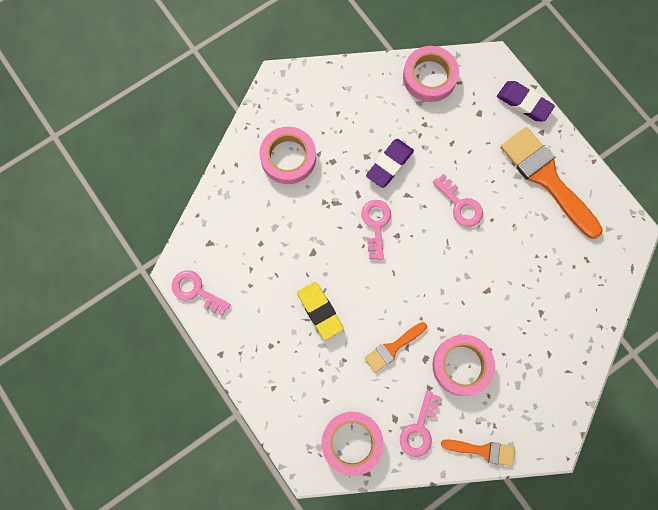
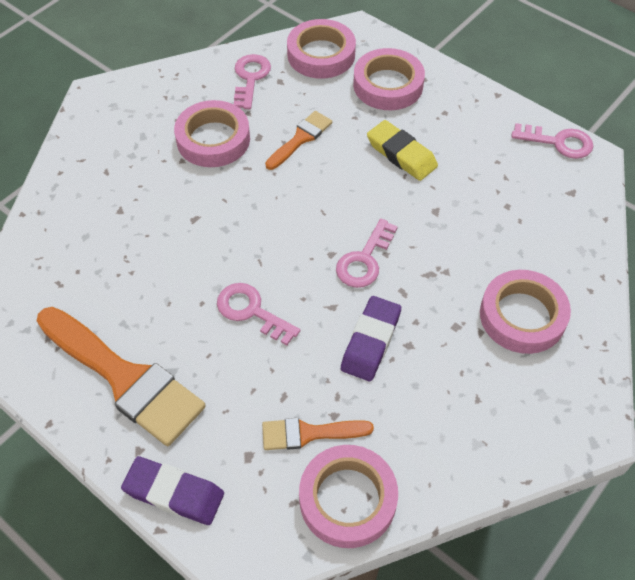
camera: 165 degrees right, 20 degrees down
(306, 389) = (388, 85): none -> pink tape
(376, 224) = (364, 260): pink key -> pink key turned 45 degrees clockwise
(483, 450) = (175, 75): orange brush -> orange brush (309, 433)

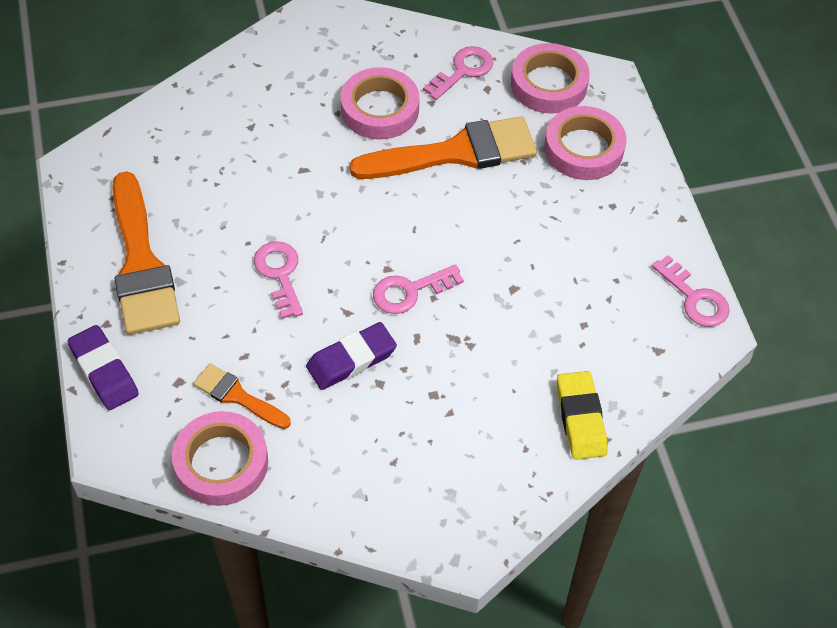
camera: 35 degrees right, 0 degrees up
(301, 138) = (456, 153): orange brush -> orange brush, size x1.95
(401, 154) = (532, 220): yellow eraser -> yellow eraser (580, 418)
(522, 316) = (499, 424): pink tape -> none

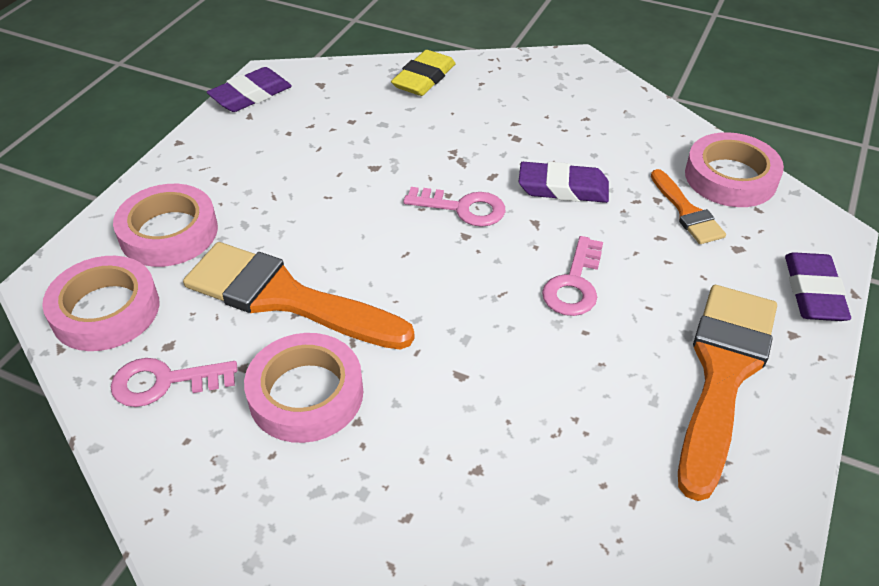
camera: 140 degrees left, 10 degrees down
(695, 298) = (251, 95): pink key -> purple eraser

